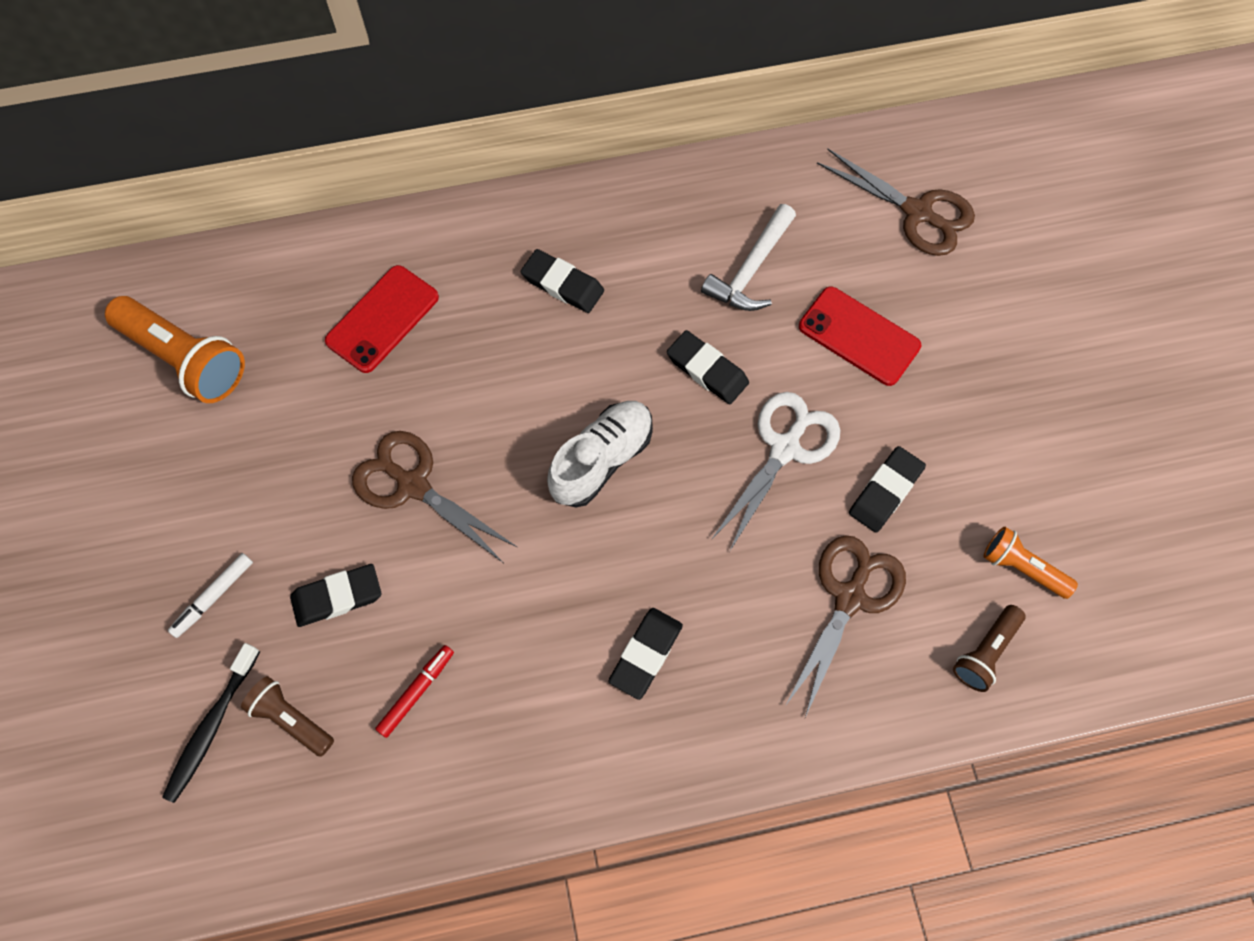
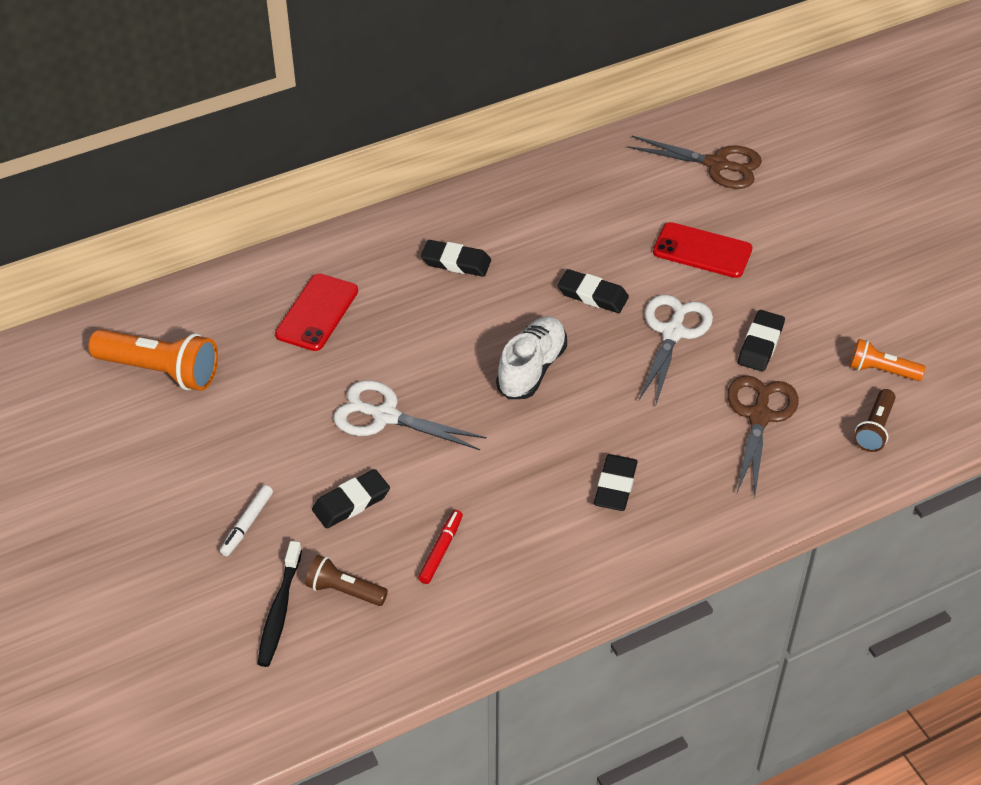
camera: 15 degrees left, 20 degrees down
(413, 485) = (385, 416): brown scissors -> white scissors
(750, 269) = (602, 224): white hammer -> none

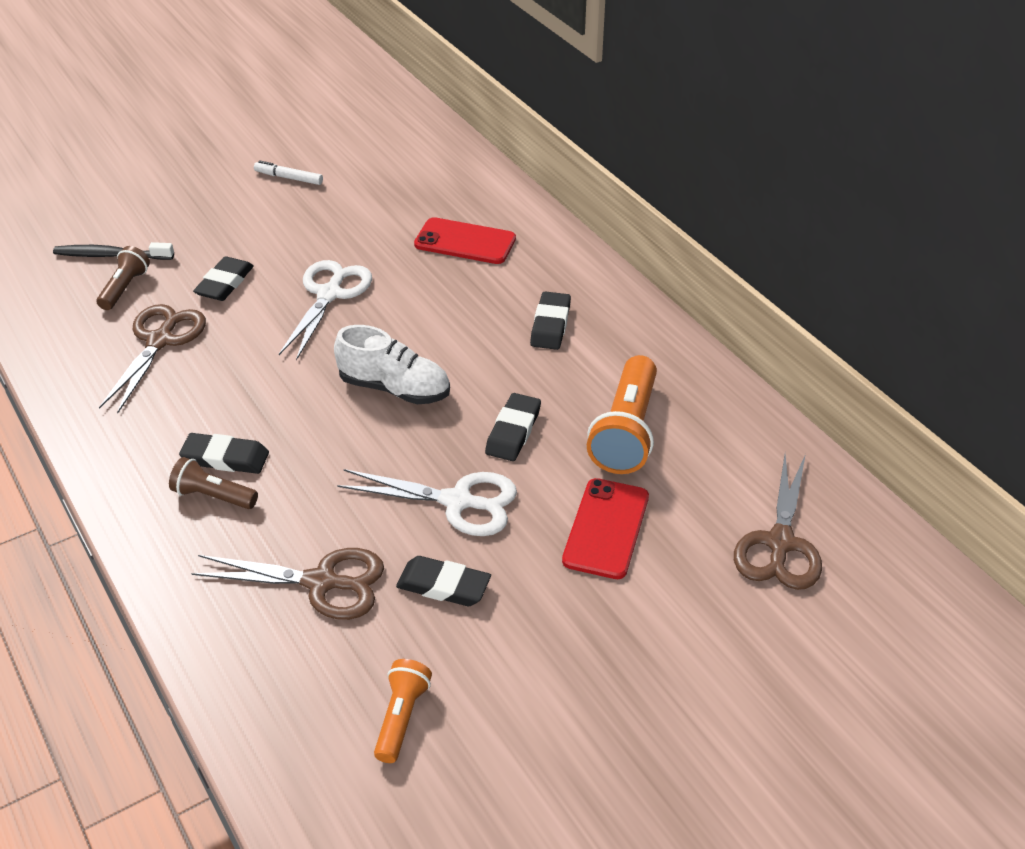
camera: 85 degrees right, 5 degrees down
(160, 371) = (385, 166): orange flashlight -> orange flashlight (626, 431)
(247, 524) = (207, 229): white marker -> white marker (289, 178)
(351, 502) = (224, 283): black eraser -> black eraser turned 60 degrees clockwise
(441, 550) = (160, 341): red marker -> brown scissors
(874, 429) = (296, 703): brown flashlight -> brown flashlight (213, 496)

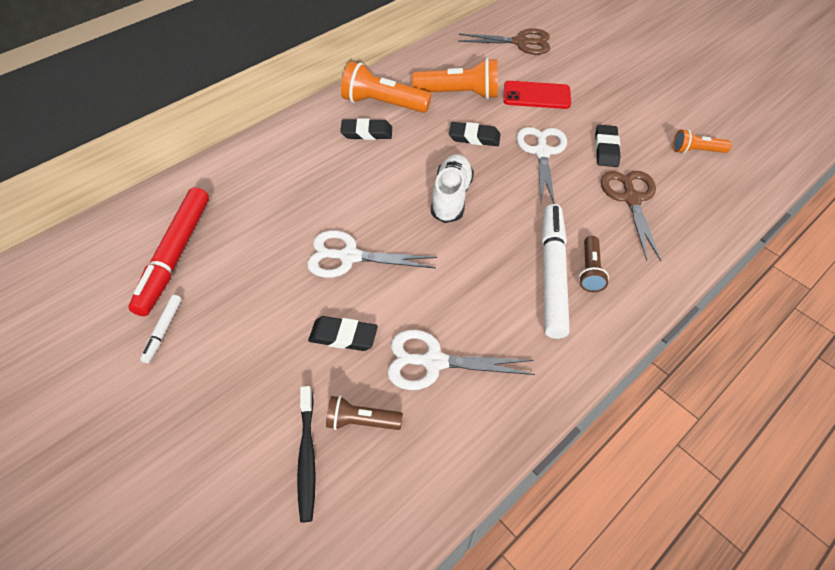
camera: 100 degrees left, 10 degrees up
(160, 341) = (433, 362): brown scissors -> white scissors
(225, 458) = (552, 274): black eraser -> white marker
(382, 181) = (175, 255): none -> red marker
(465, 242) = (271, 187): red phone -> none
(614, 346) = (383, 104): none -> orange flashlight

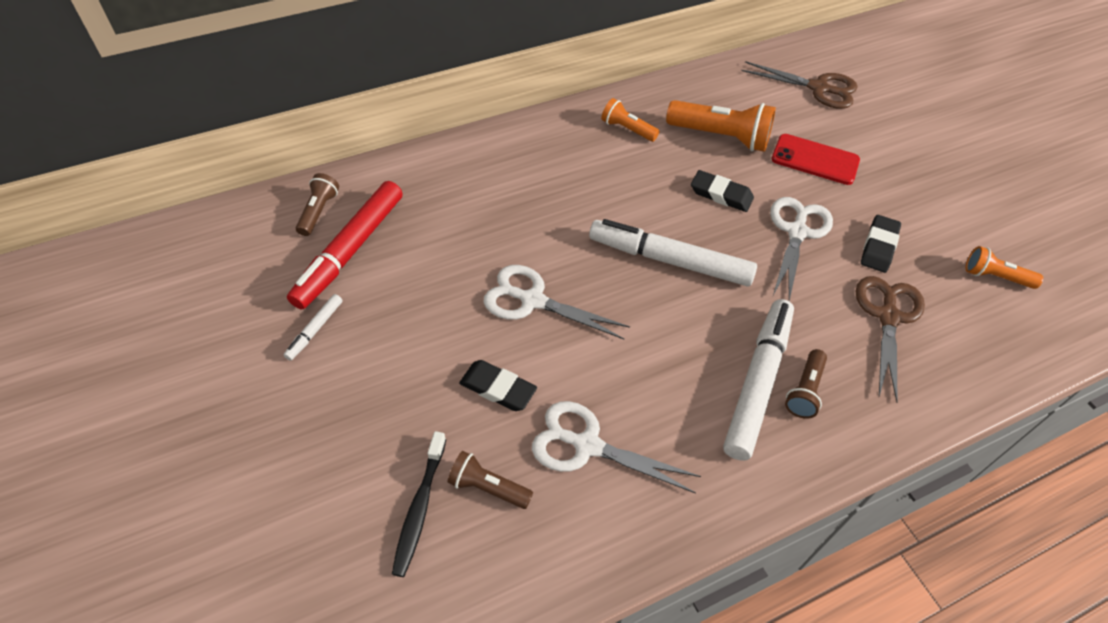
camera: 15 degrees right, 0 degrees up
(136, 229) = (318, 212): none -> brown flashlight
(366, 132) = (597, 160): black eraser -> none
(383, 104) = (627, 129): orange flashlight -> orange flashlight, size x0.57
(451, 197) = (669, 260): white shoe -> white marker

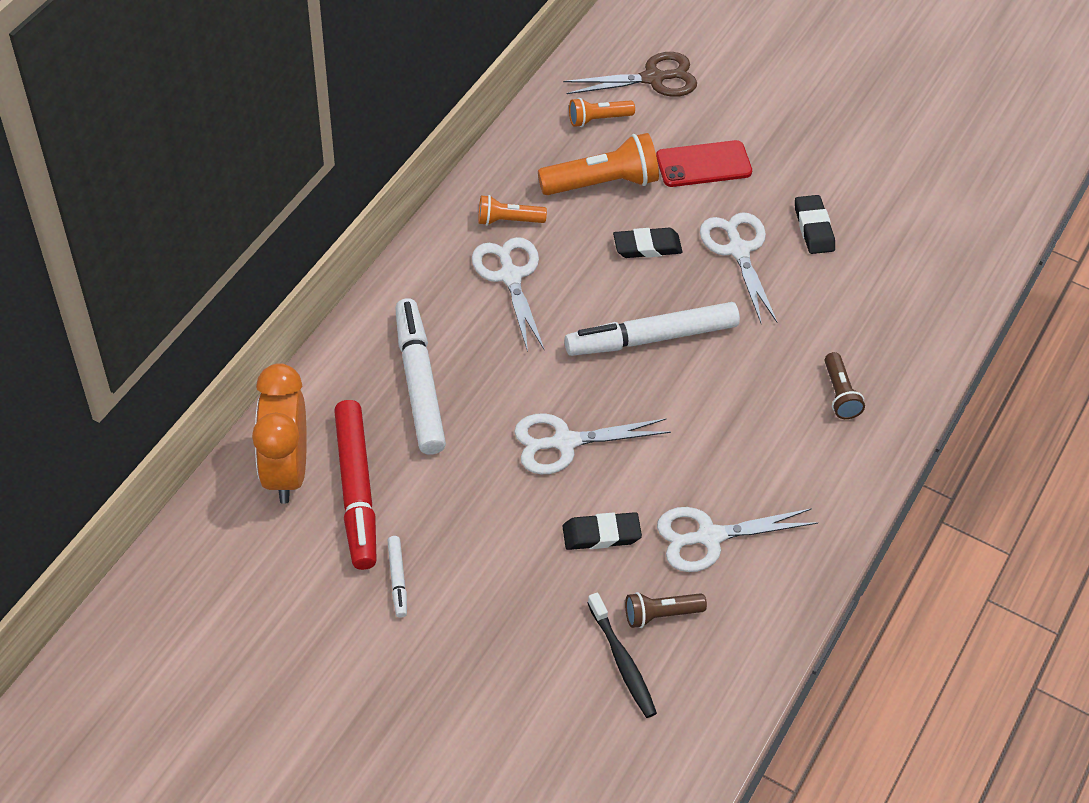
camera: 35 degrees left, 0 degrees up
(318, 212) = (286, 470): brown flashlight -> orange clock
(596, 165) = (510, 276): none -> white scissors
(757, 382) = (800, 408): white marker -> white marker (419, 383)
(888, 317) = (861, 292): brown scissors -> none
(995, 277) = (920, 207): orange flashlight -> orange flashlight (598, 119)

